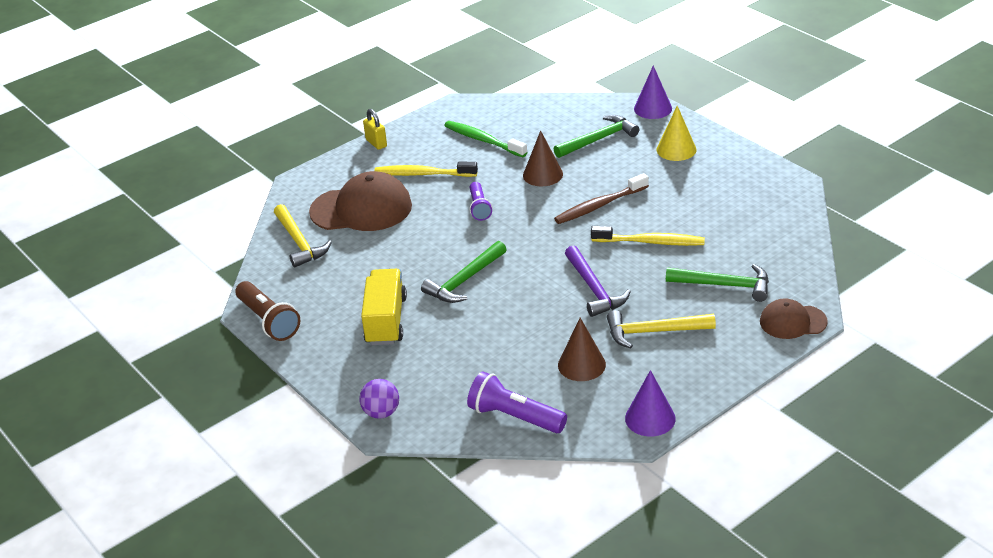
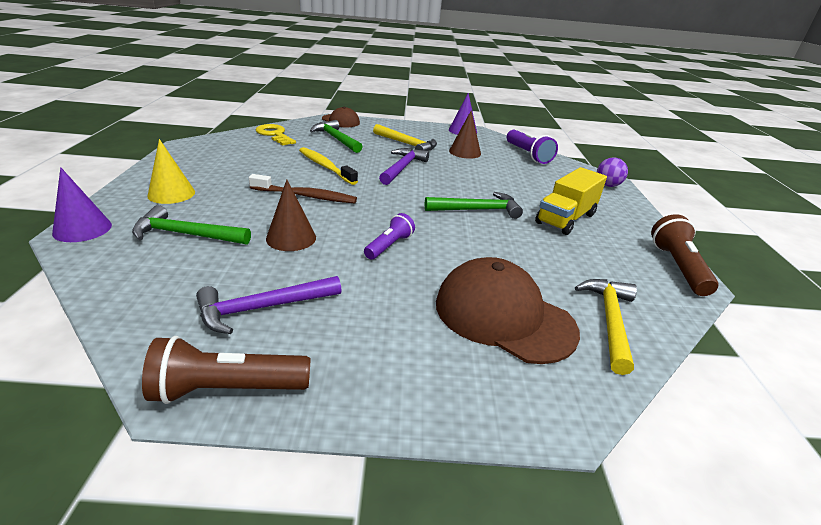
camera: 145 degrees left, 5 degrees down
(376, 143) = (378, 409): yellow padlock -> none
(423, 174) = (387, 312): yellow toothbrush -> none
(442, 115) = (227, 389): none -> brown flashlight
(483, 140) = (263, 308): green toothbrush -> purple hammer
(781, 247) = (274, 134): none -> yellow key

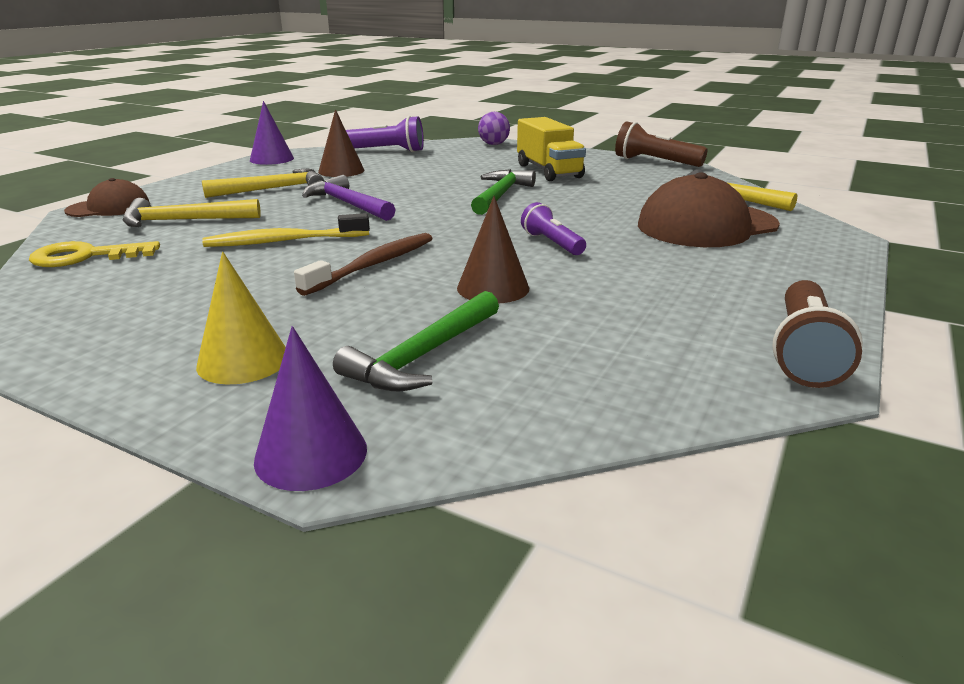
camera: 60 degrees left, 5 degrees down
(263, 308) = (655, 321): purple hammer -> none
(336, 139) = (184, 221): green hammer -> yellow hammer

